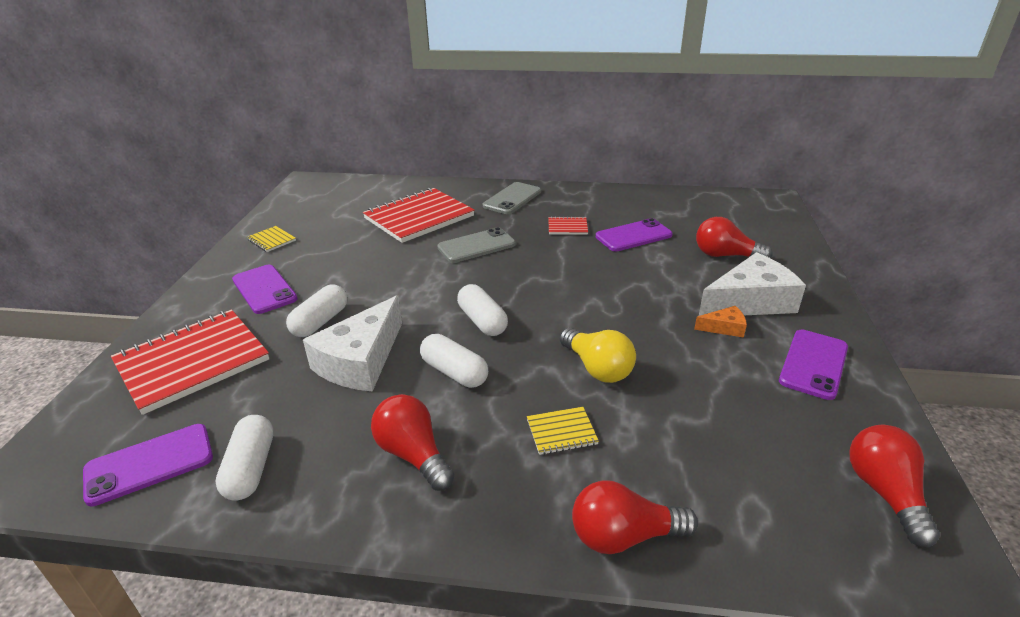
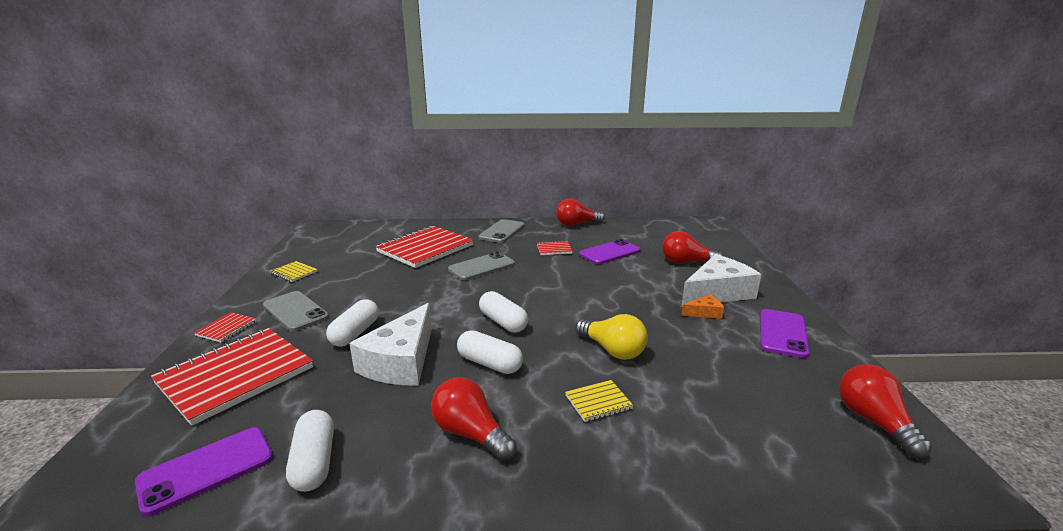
camera: 10 degrees left, 10 degrees down
(192, 305) = (226, 328): none -> red notebook
(264, 289) = (295, 311): purple phone -> grey phone
(623, 536) = (679, 480): red light bulb -> red light bulb (576, 224)

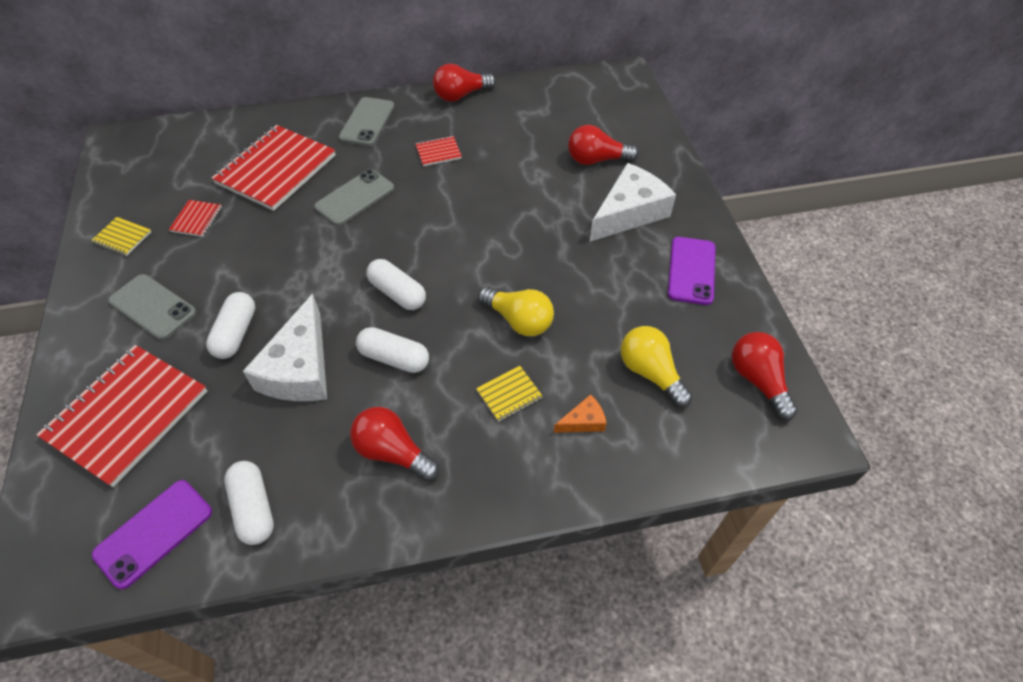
camera: 10 degrees left, 30 degrees up
(226, 328) = (82, 346): red notebook -> red notebook (196, 219)
(609, 252) = (506, 151): purple phone -> none
(704, 313) = (614, 248): orange cheese -> orange cheese (583, 421)
(749, 402) = (650, 373): none -> yellow light bulb

